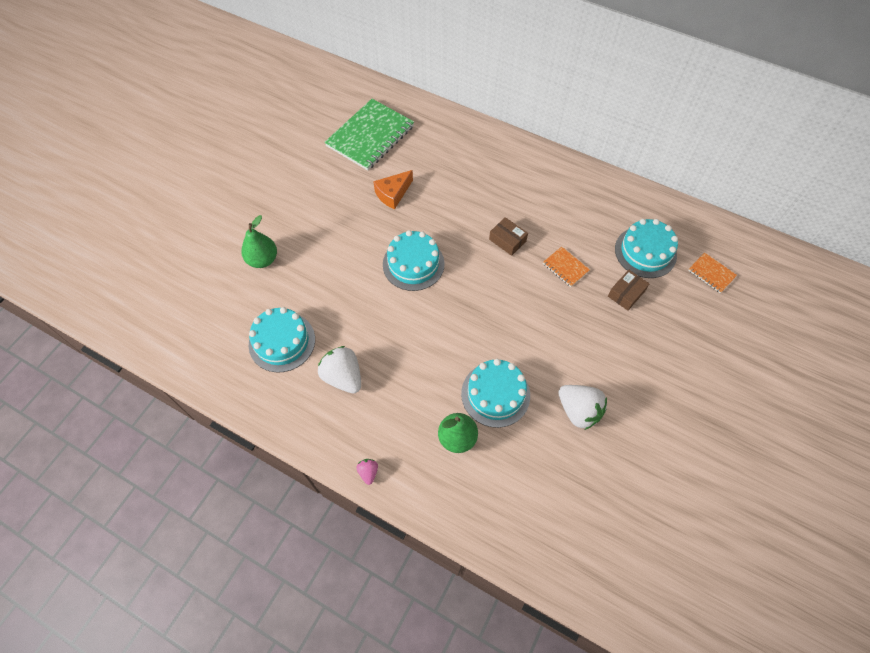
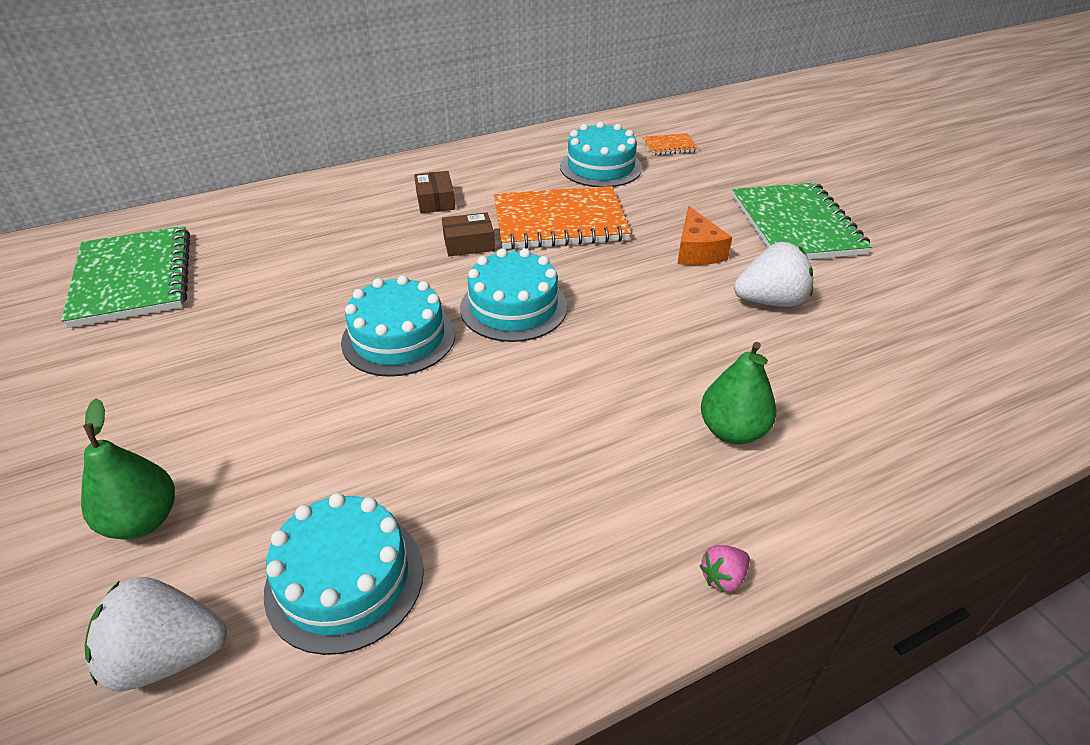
camera: 55 degrees left, 20 degrees down
(343, 377) = (507, 520): white strawberry -> white strawberry (168, 656)
(368, 472) = (723, 577): pink strawberry -> pink strawberry turned 60 degrees counterclockwise
(393, 194) = (259, 303): orange cheese -> orange cheese (697, 251)
(495, 394) = (689, 359): turquoise cake -> turquoise cake (513, 307)
(565, 267) = (559, 221): orange notebook -> orange notebook, size x2.21
(626, 293) = (640, 200): brown box -> brown box (435, 201)
(676, 392) = (796, 225): none -> green notebook

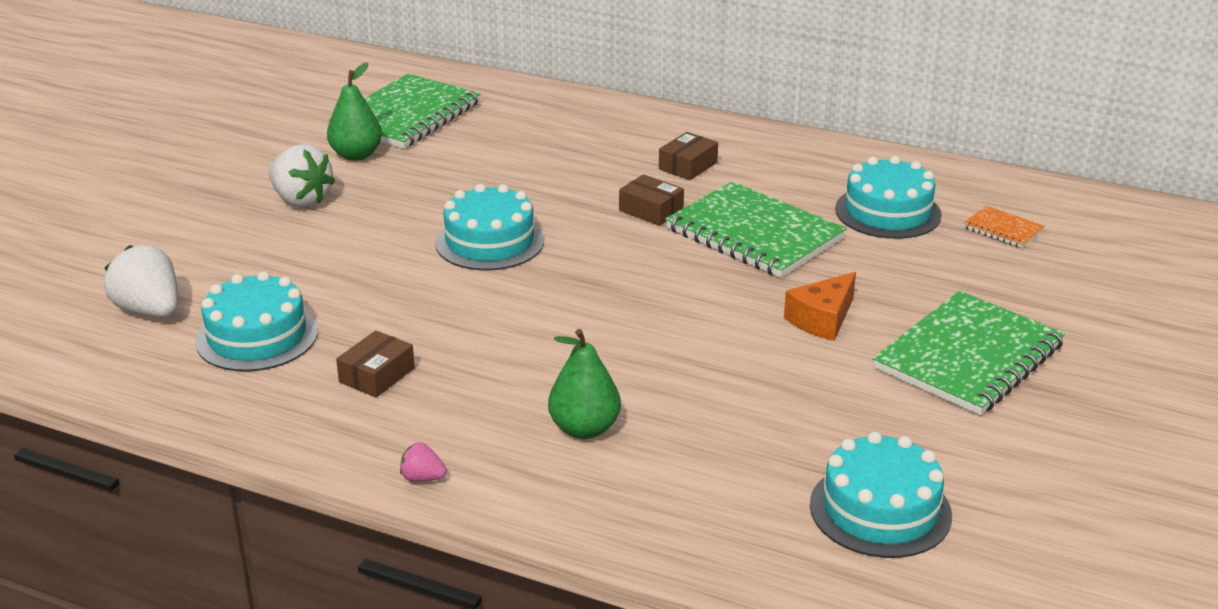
camera: 50 degrees right, 10 degrees down
(143, 520) = (221, 249): green pear -> green pear (356, 155)
(513, 307) = (597, 269): turquoise cake -> turquoise cake (880, 510)
(520, 519) = (377, 375): none -> brown box
(559, 221) = (754, 234): orange notebook -> green notebook
(770, 301) = (800, 387): white strawberry -> white strawberry (301, 200)

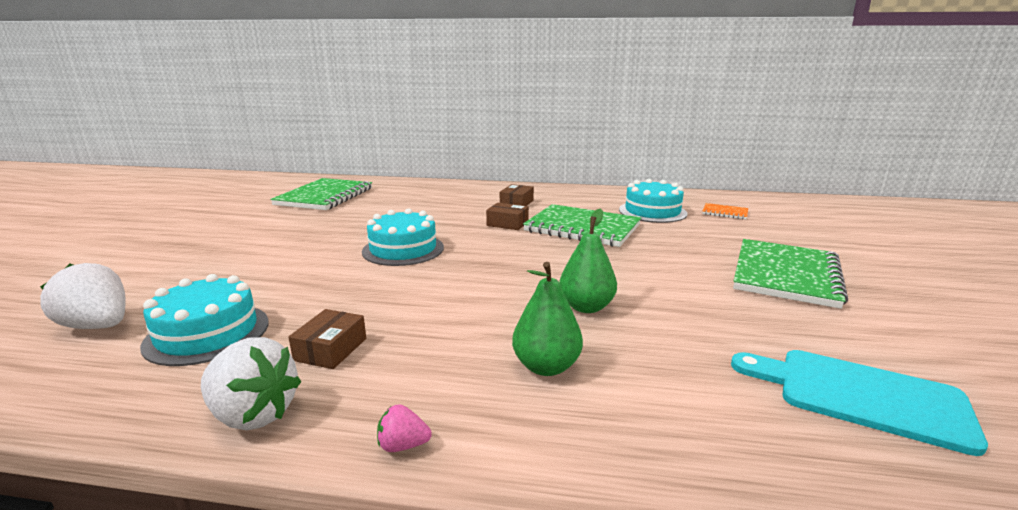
camera: 15 degrees left, 10 degrees down
(301, 200) = (251, 241): white strawberry -> white strawberry (253, 414)
(356, 155) = (292, 216): green pear -> green pear (586, 307)
(822, 319) = (668, 266): orange cheese -> none
(880, 510) = (860, 395): turquoise cake -> turquoise cutting board

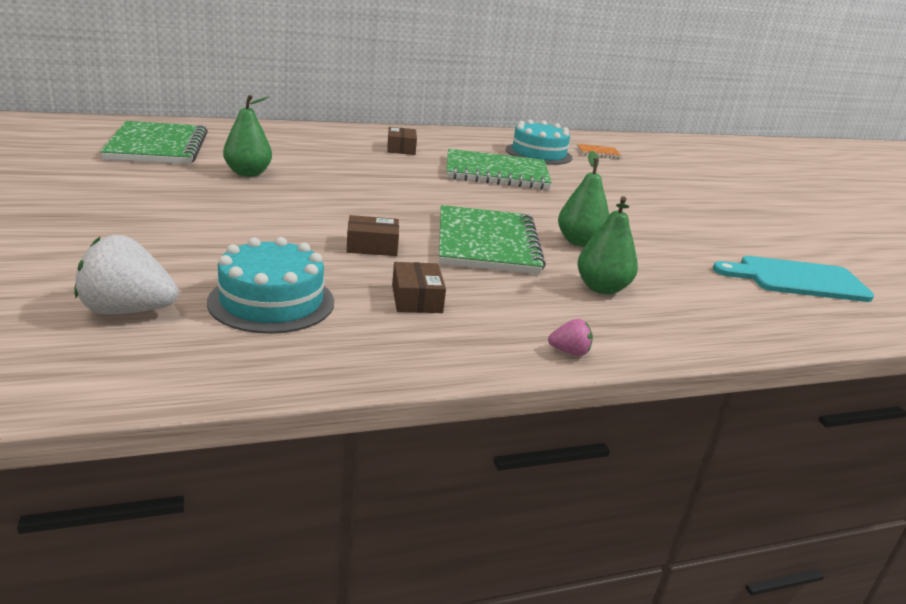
camera: 30 degrees left, 5 degrees up
(253, 414) = (427, 353): white strawberry -> none
(358, 219) = (248, 173): none -> green pear
(403, 249) = (350, 204): turquoise cake -> none
(403, 445) = (569, 352): pink strawberry -> pink strawberry turned 150 degrees counterclockwise
(507, 223) = (420, 171): brown box -> brown box (372, 246)
(785, 275) = (690, 204): green notebook -> green notebook (487, 243)

